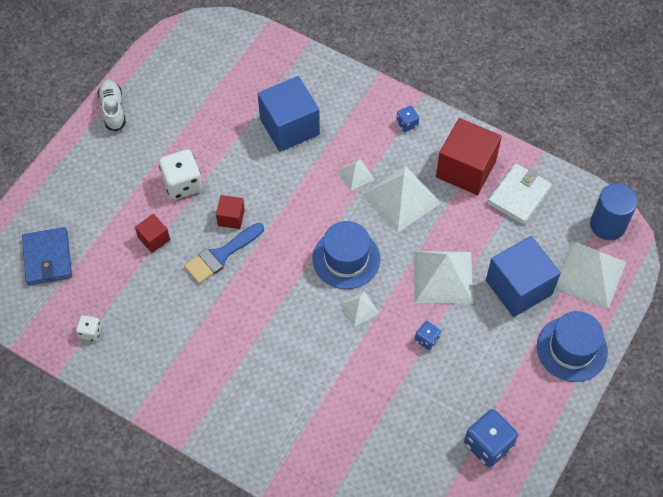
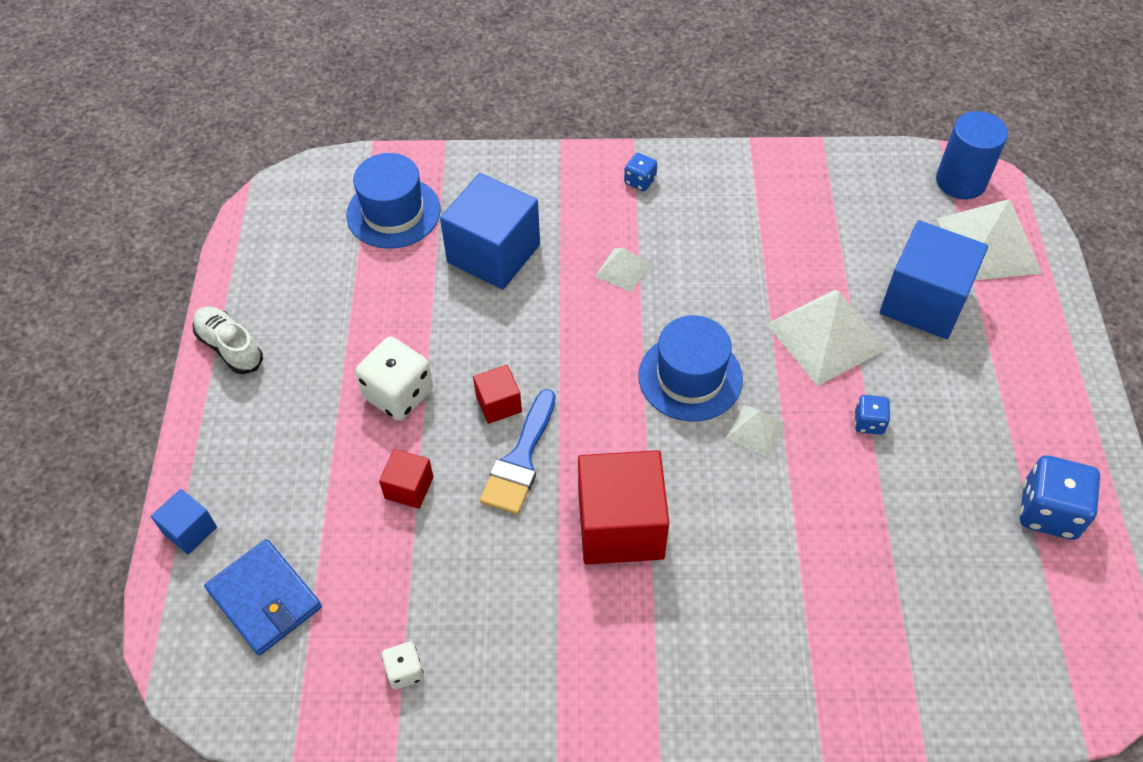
camera: 30 degrees left, 5 degrees down
(33, 202) = (190, 530): none -> blue cube
(401, 198) = (701, 270): white pyramid -> none
(466, 169) = (751, 198): red cube -> red cube (620, 526)
(518, 195) = (836, 198): white wallet -> none
(572, 349) = (1042, 340): blue hat -> blue hat (393, 212)

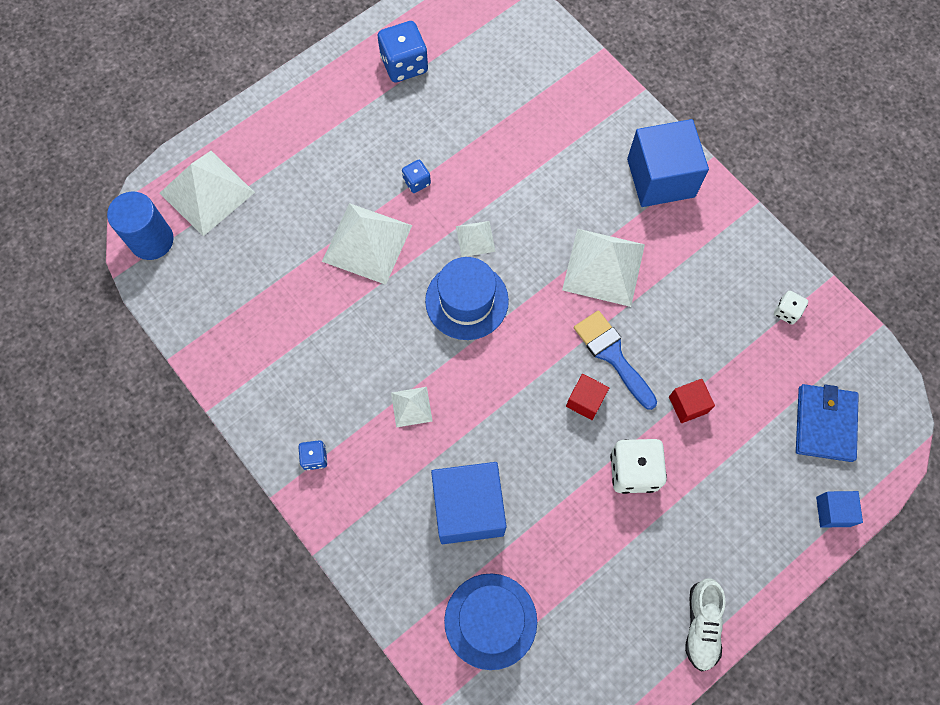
camera: 130 degrees left, 15 degrees up
(520, 460) = (612, 355): blue brush -> blue brush turned 105 degrees counterclockwise
(620, 526) = (604, 267): red cube -> white pyramid
(924, 301) = (290, 204): blue cube -> blue cube (660, 178)

